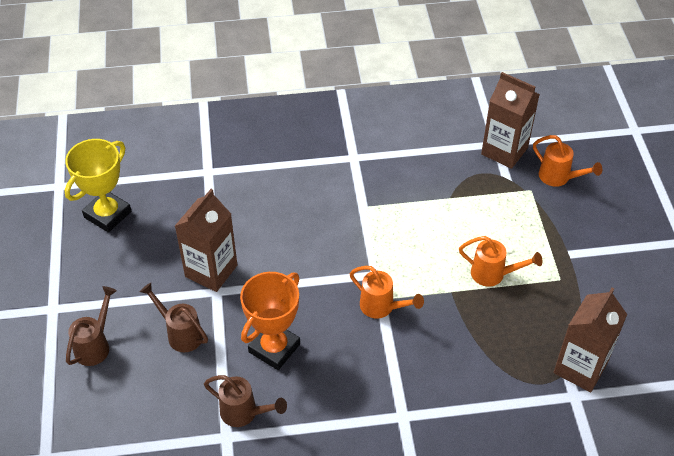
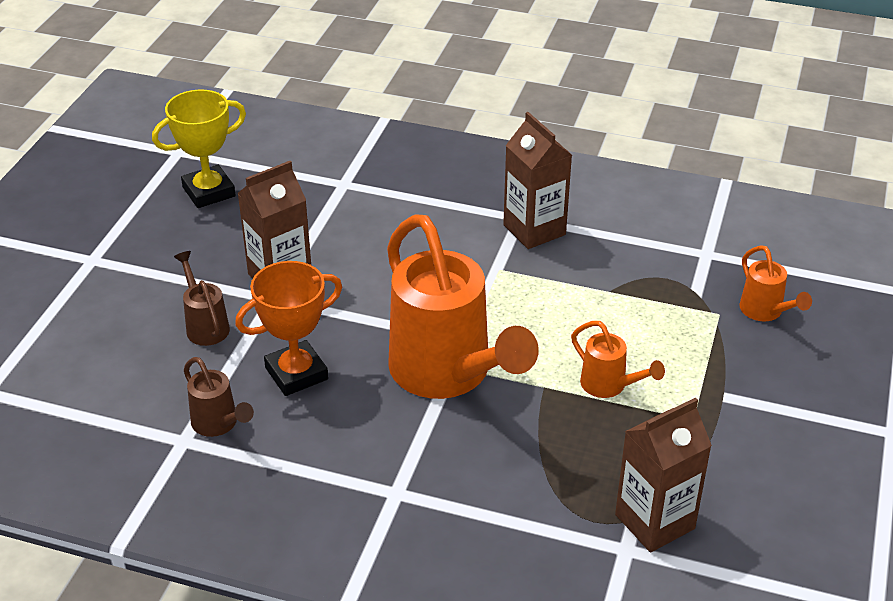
camera: 25 degrees right, 10 degrees down
(95, 345) = (110, 306): brown watering can -> none
(382, 307) = (448, 375): orange watering can -> orange watering can, size x2.28
(504, 151) = (712, 264): brown carton -> brown carton (534, 230)

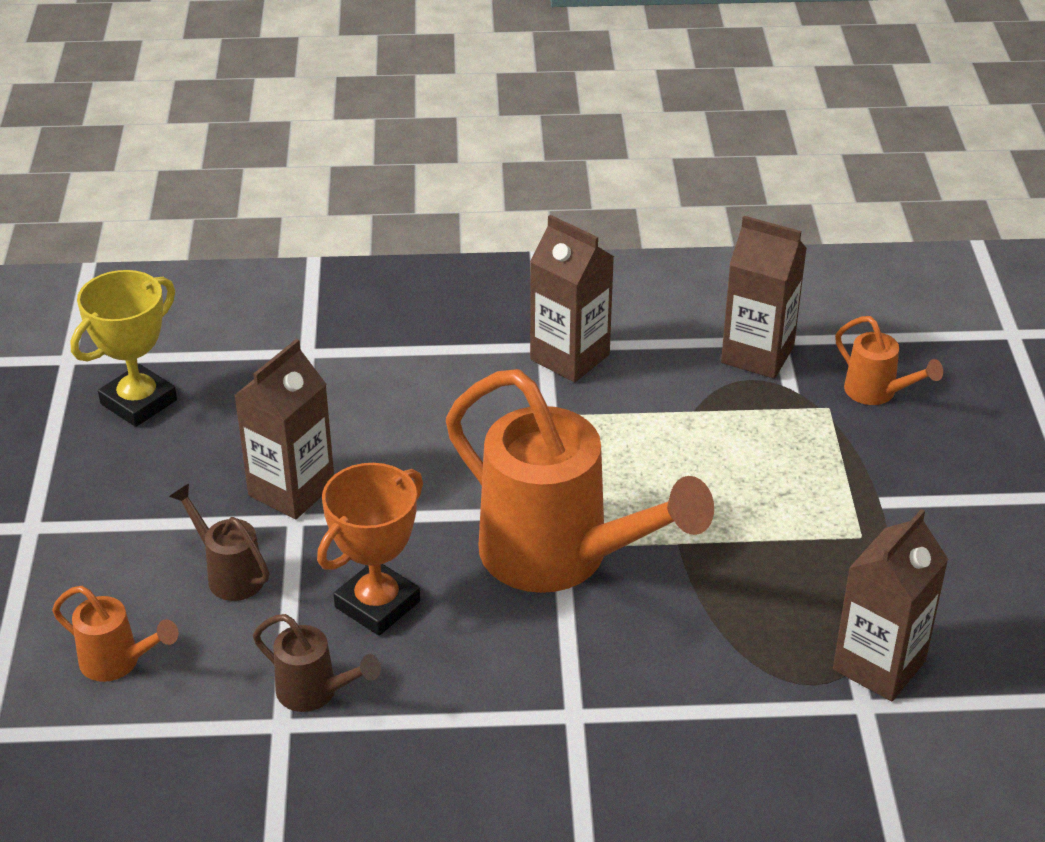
camera: 20 degrees left, 0 degrees up
(609, 386) = (751, 523): orange watering can -> orange watering can (118, 662)
(682, 261) = (757, 354): none -> brown carton

